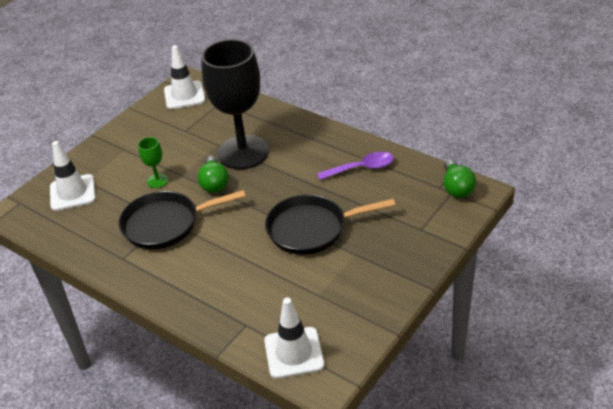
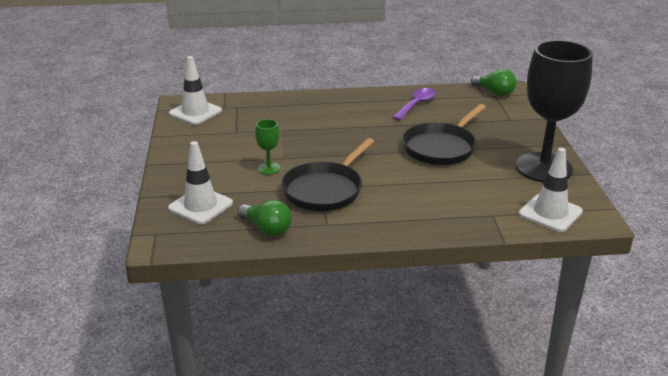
camera: 45 degrees left, 10 degrees down
(214, 183) = (321, 152): green light bulb -> green light bulb (267, 229)
(243, 152) = (311, 127): black goblet -> black goblet (543, 168)

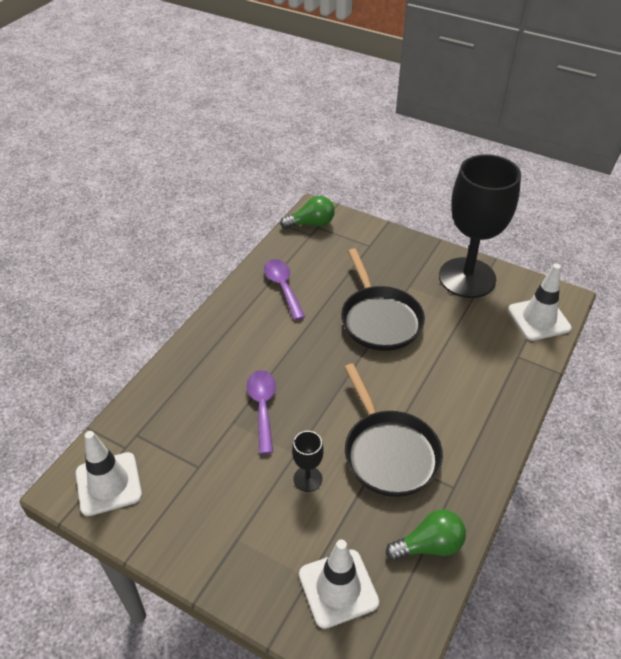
camera: 55 degrees left, 15 degrees up
(269, 168) = (307, 479): green goblet -> black goblet
(305, 135) = (262, 407): none -> purple spoon

